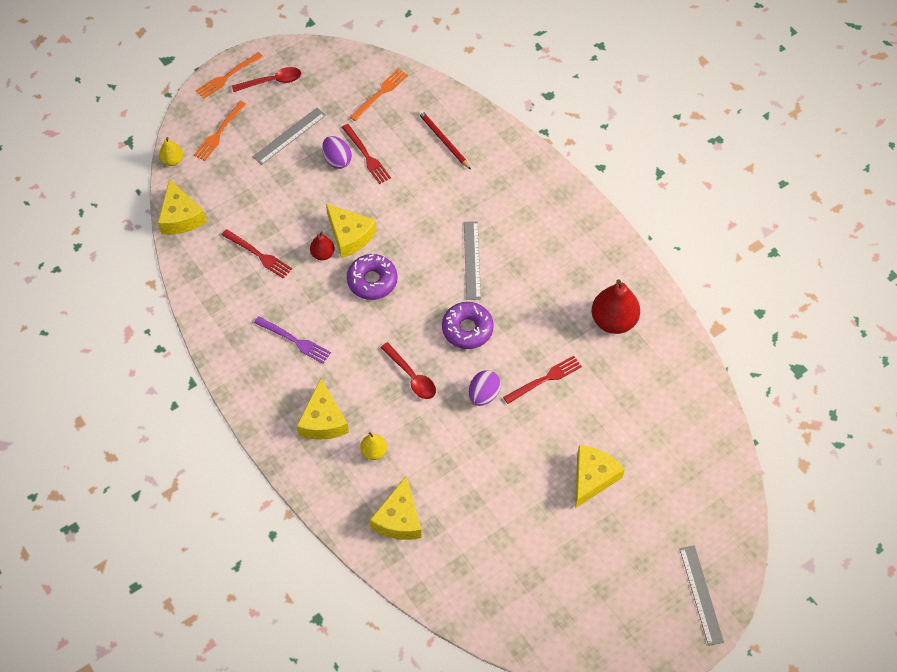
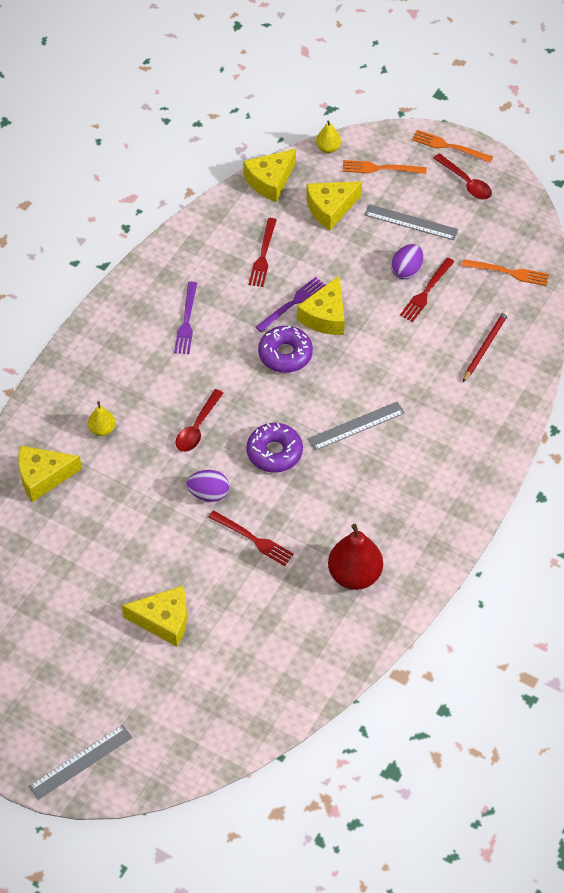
camera: 65 degrees right, 5 degrees down
(323, 254) = (292, 303): red pear -> purple fork
(323, 420) = (114, 377): yellow cheese -> yellow cheese (330, 208)

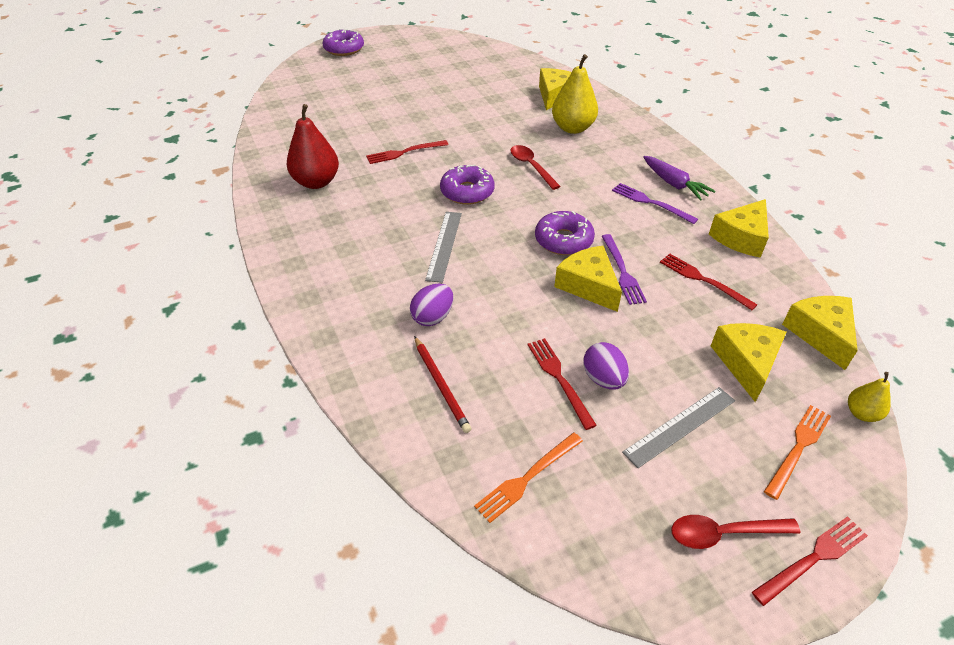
camera: 125 degrees right, 10 degrees down
(81, 762) = (344, 49): grey ruler -> purple donut
(102, 429) = (572, 128): yellow pear -> yellow pear, size x1.90
(144, 316) = (674, 184): none -> purple carrot
(164, 620) = (391, 99): yellow cheese -> yellow cheese (741, 237)
(208, 494) = (465, 149): purple egg -> purple egg (433, 317)
(449, 146) = (813, 558): orange fork -> red fork

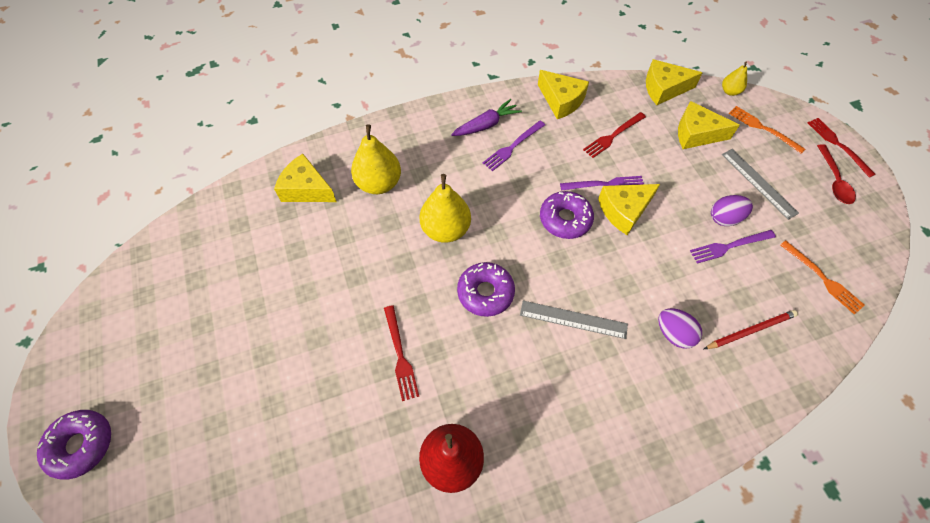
camera: 85 degrees left, 15 degrees up
(531, 167) = (446, 229): red spoon -> yellow pear
(559, 379) = (729, 246): red fork -> purple fork

